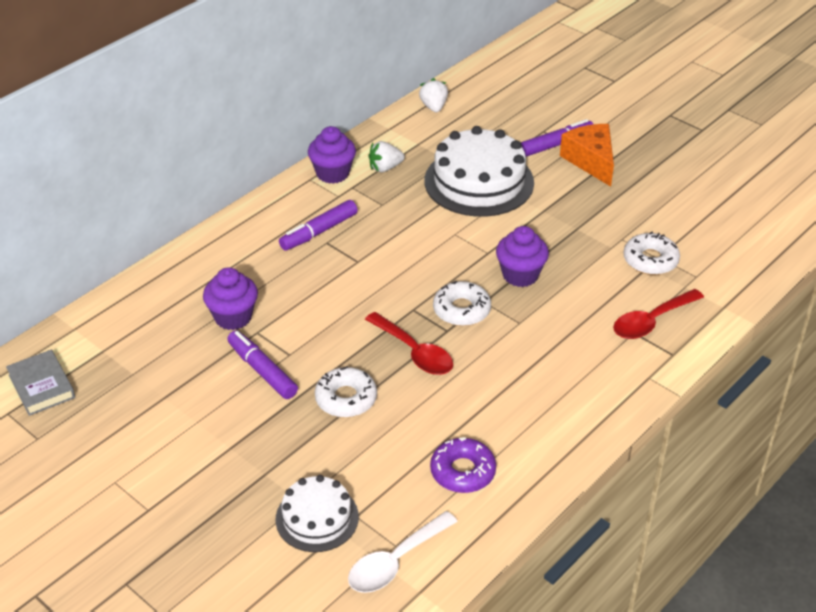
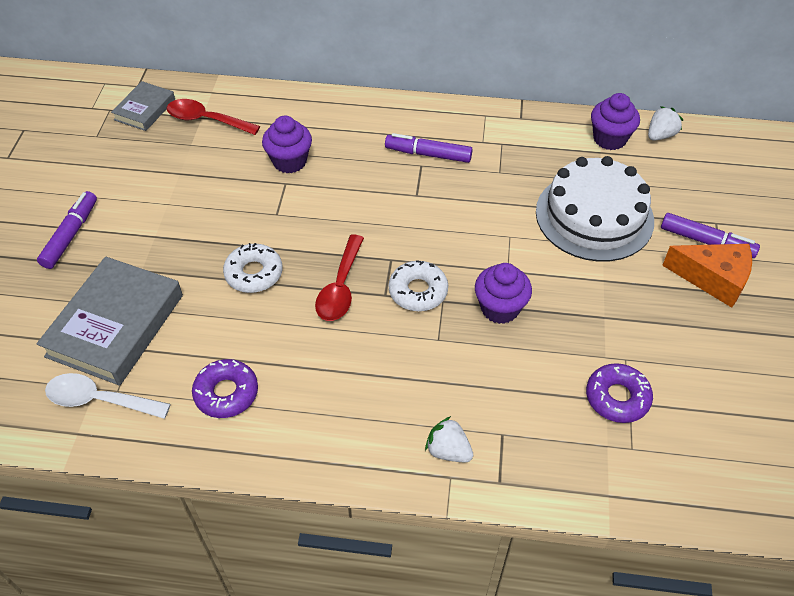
camera: 55 degrees right, 10 degrees up
(262, 370) = (246, 209): purple marker -> purple marker (71, 235)
(317, 518) = (115, 325): white cake -> grey book
(332, 173) = (505, 124): purple cupcake -> purple cupcake (609, 139)
(385, 168) = (546, 149): white strawberry -> white strawberry (448, 450)
(591, 161) = (713, 279): orange cheese -> orange cheese turned 75 degrees clockwise
(650, 260) = (617, 397): white donut -> purple donut
(651, 321) = (529, 441): red spoon -> red spoon (206, 120)

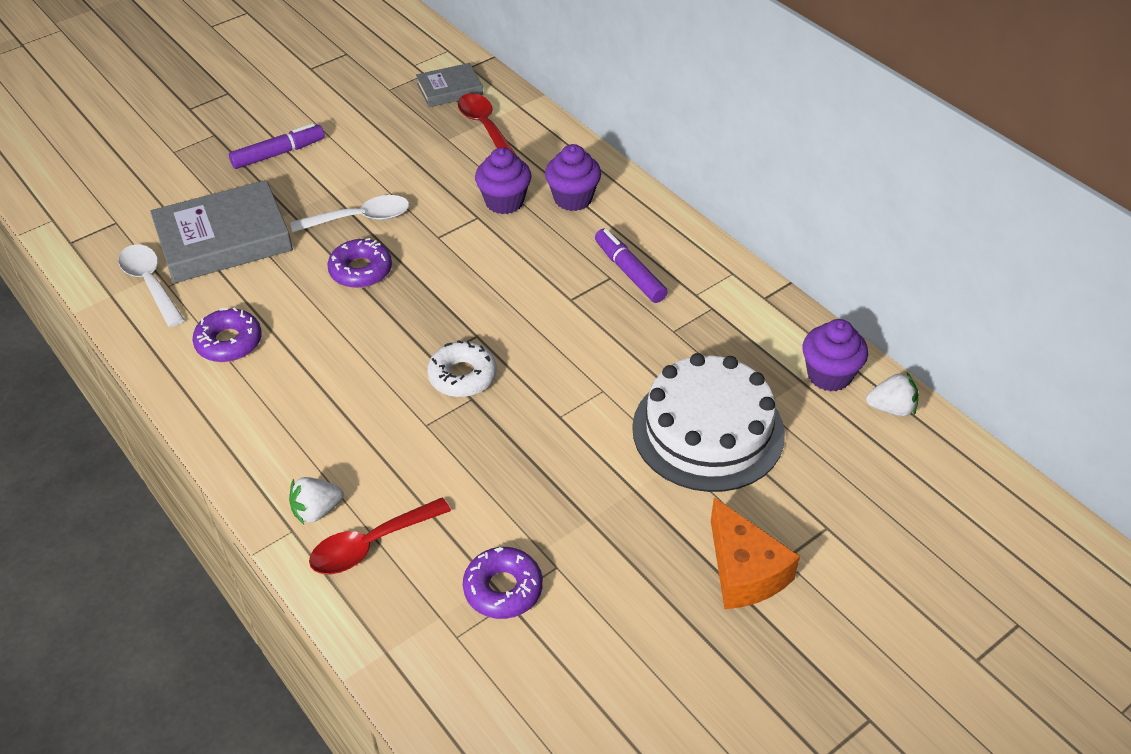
camera: 45 degrees right, 5 degrees down
(203, 239) = (360, 218): none -> white spoon
(254, 273) = (361, 270): white donut -> purple donut
(340, 287) = (408, 328): red spoon -> red spoon (371, 545)
(448, 450) = (317, 511): white strawberry -> white strawberry turned 105 degrees counterclockwise
(500, 308) = (509, 440): purple cupcake -> purple cupcake (573, 198)
(706, 242) = (789, 535): purple marker -> none

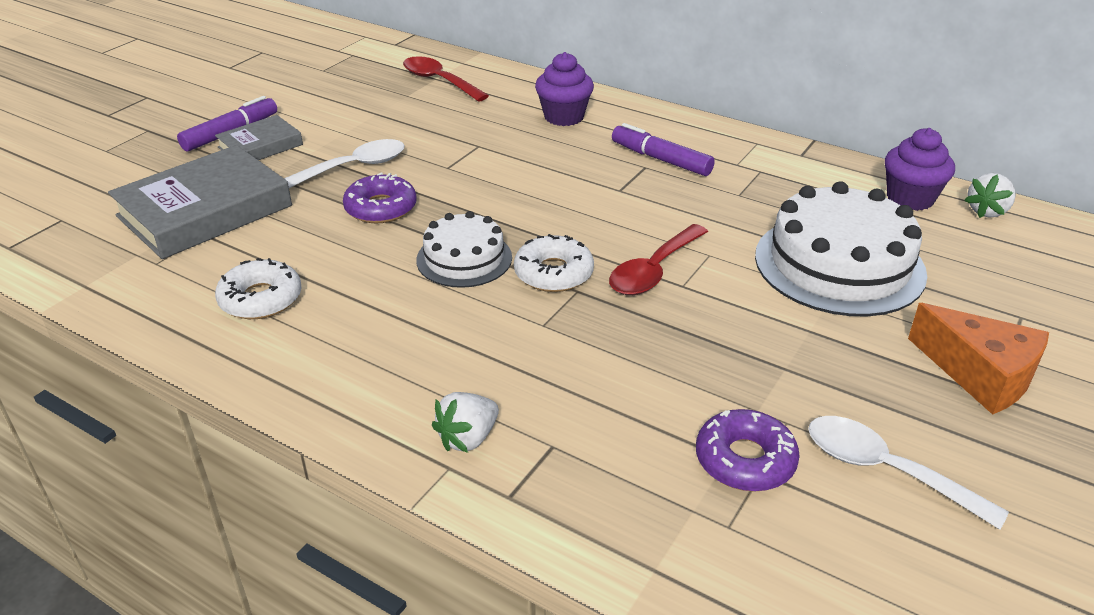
camera: 20 degrees left, 10 degrees down
(150, 283) = (131, 265): white spoon -> white spoon (885, 470)
(229, 342) = (261, 299): purple donut -> white donut
(371, 545) = (557, 456): red spoon -> red spoon (654, 271)
(400, 342) = (464, 258): none -> white cake
(449, 89) = (385, 61): grey book -> grey book (260, 146)
(504, 202) = (497, 130): purple cupcake -> none
(891, 408) = (987, 211): white strawberry -> white strawberry turned 150 degrees clockwise

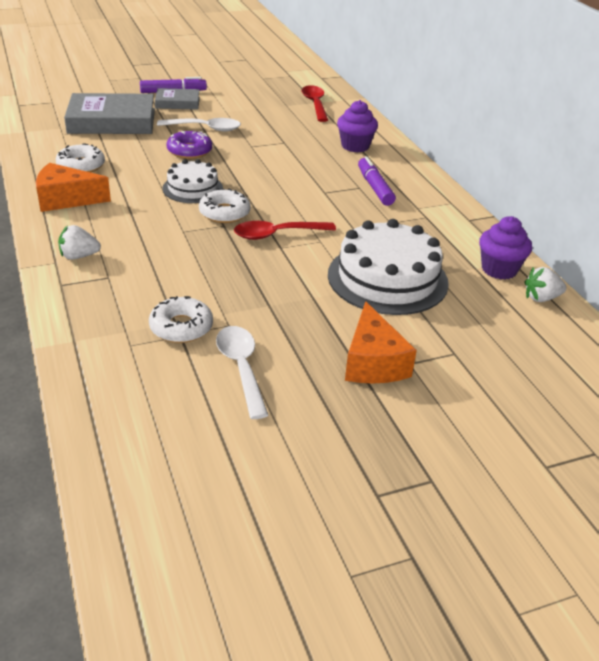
camera: 35 degrees right, 0 degrees up
(317, 361) = (66, 199): none -> orange cheese
(745, 460) = (181, 327): purple donut -> white donut

